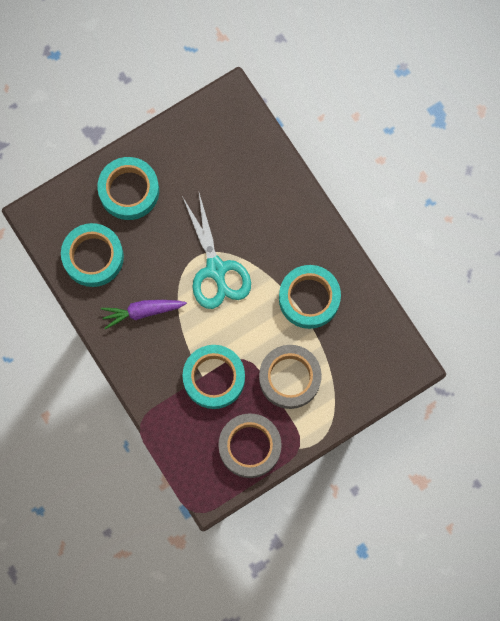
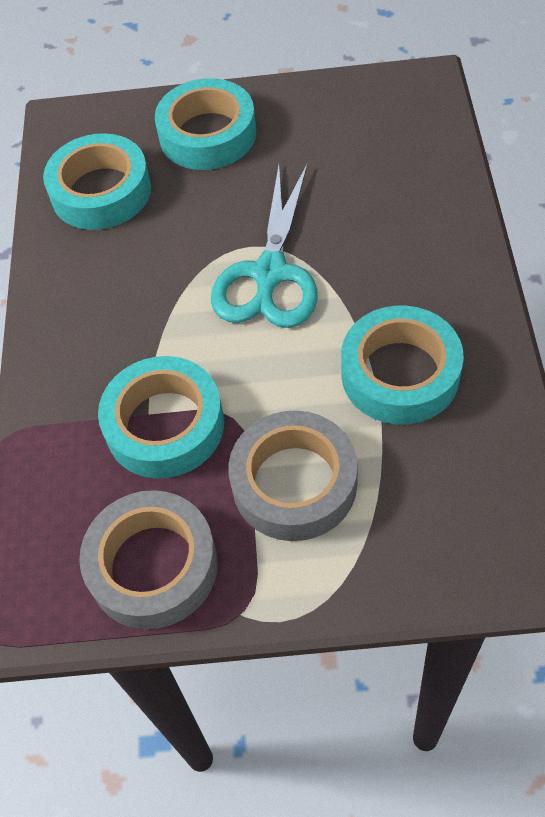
camera: 35 degrees right, 20 degrees down
(142, 312) = (119, 285): purple carrot -> none

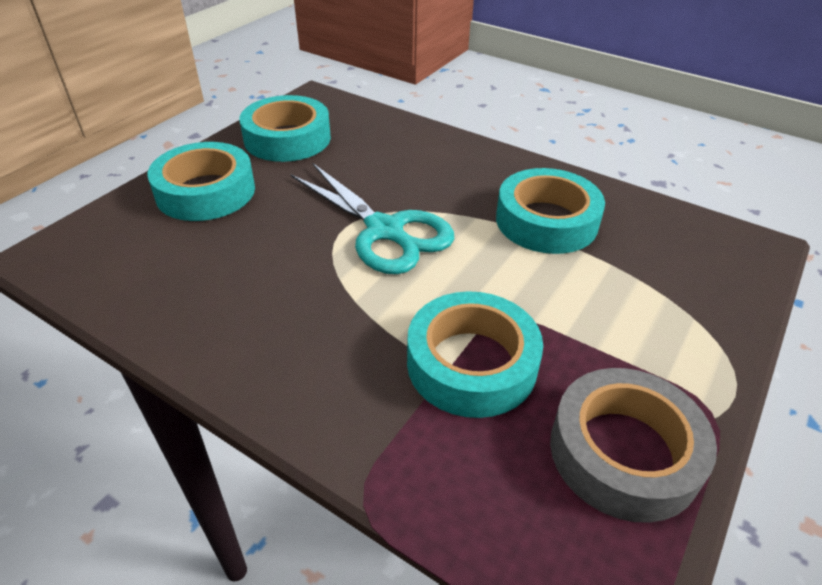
camera: 60 degrees left, 15 degrees down
(101, 191) = (165, 273): turquoise tape -> turquoise tape (287, 138)
(294, 483) = (601, 318): grey tape -> none

